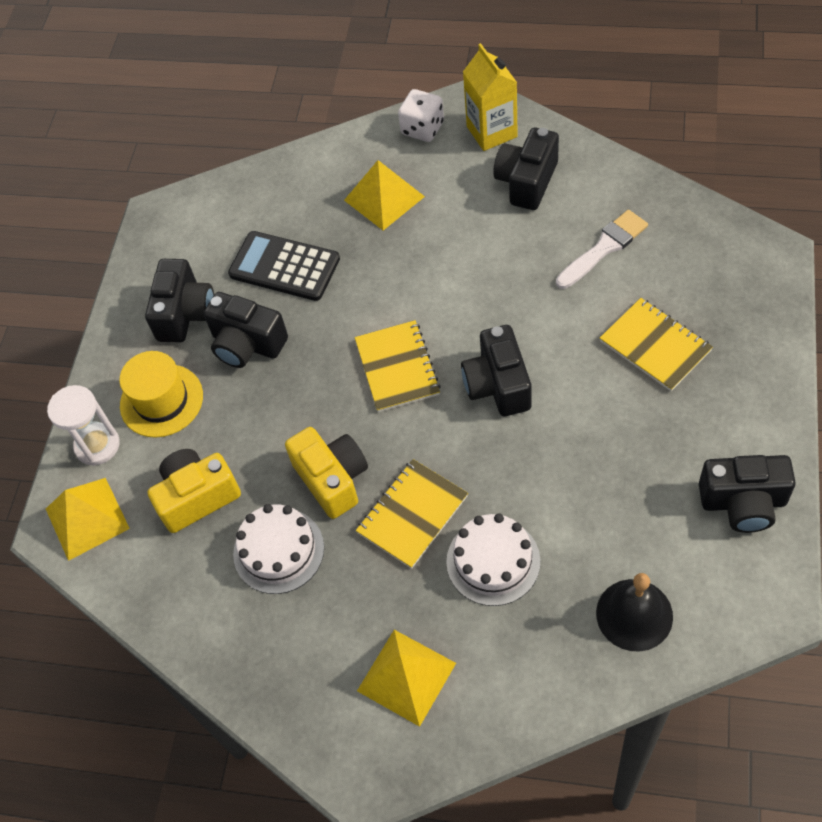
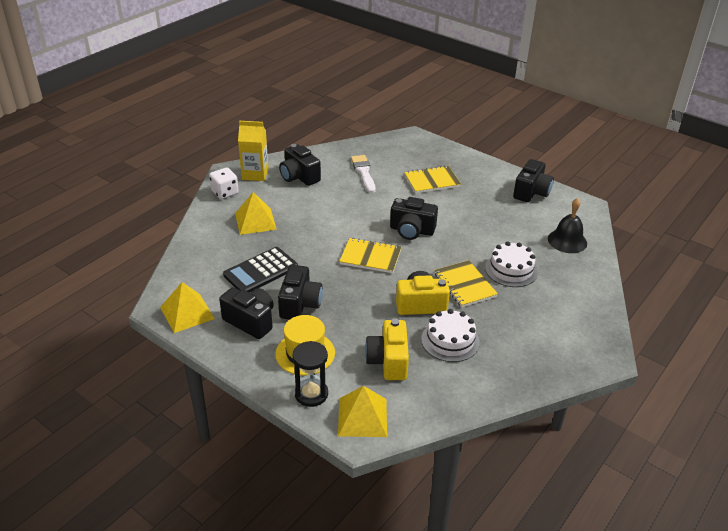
camera: 70 degrees left, 20 degrees down
(97, 445) = (311, 394): white hourglass -> black hourglass
(247, 344) = (300, 304): black camera -> black camera turned 45 degrees counterclockwise
(406, 677) = (557, 321): yellow pyramid -> yellow pyramid (187, 313)

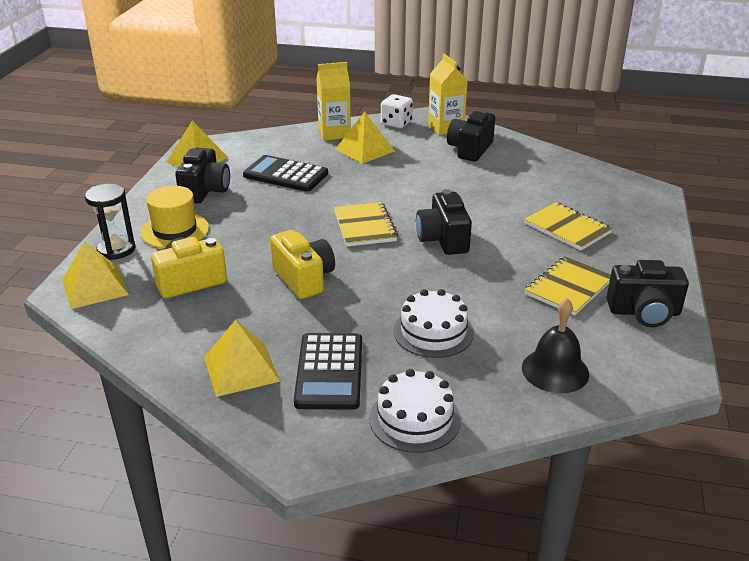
camera: 65 degrees right, 5 degrees down
(211, 226) = (334, 133): none -> yellow carton
(300, 304) = (249, 208): black camera -> none
(363, 172) = (526, 181): white brush -> none
(450, 340) = (251, 314): white cake -> white cake (415, 419)
(465, 285) = (367, 302): yellow notebook -> yellow notebook (568, 287)
(509, 361) = (241, 369): none -> yellow pyramid
(530, 323) = (329, 372): none -> black calculator

